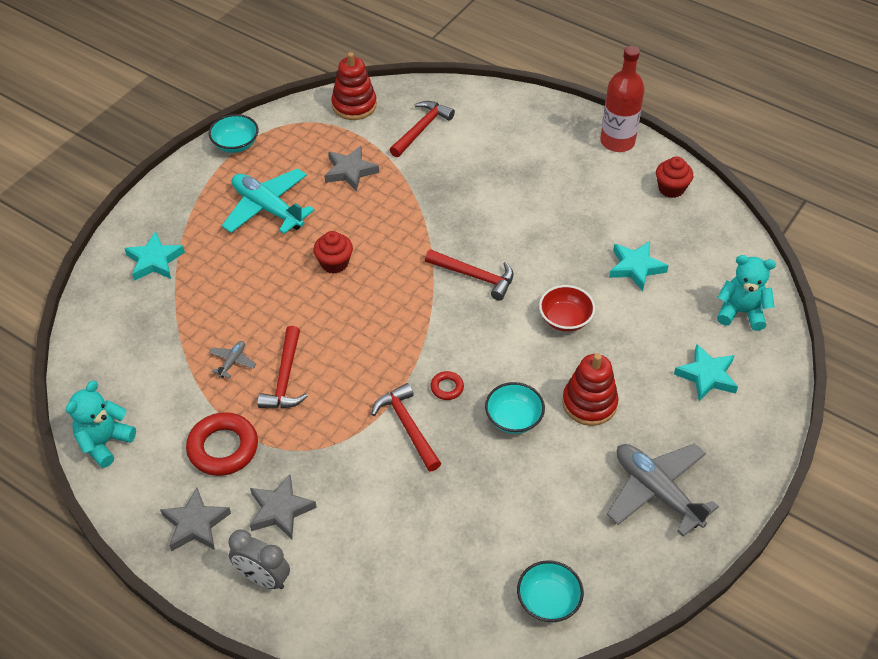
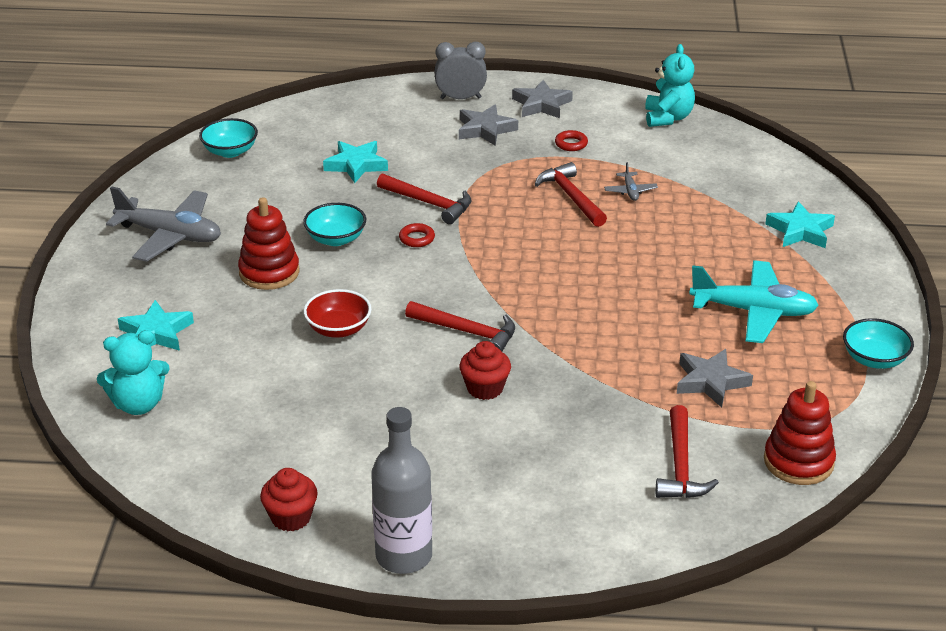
camera: 150 degrees right, 15 degrees down
(223, 448) = (571, 144): red ring -> red ring, size x0.49
(334, 263) = (625, 291): red cupcake -> red cupcake (485, 388)
(474, 276) = (467, 332): red hammer -> red hammer turned 150 degrees counterclockwise
(617, 141) = (404, 556): red bottle -> grey bottle
(636, 267) = (287, 405): turquoise star -> turquoise star (356, 165)

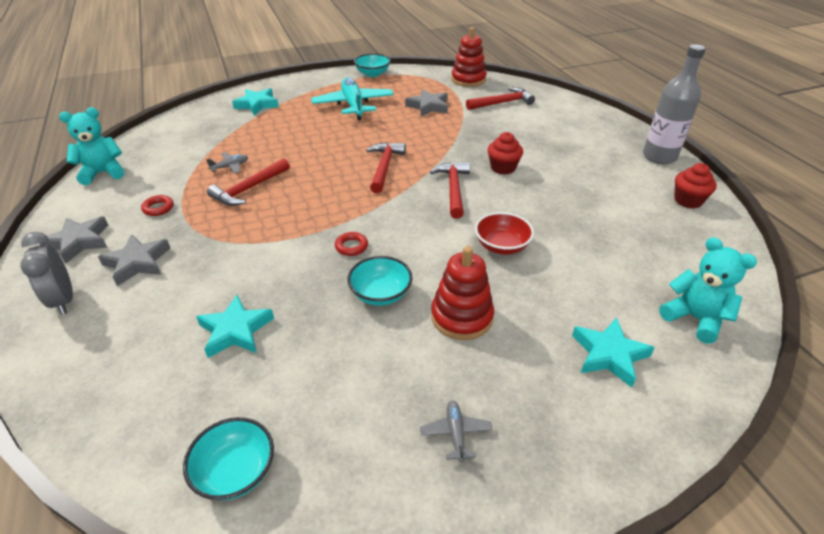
camera: 115 degrees left, 5 degrees up
(170, 235) = (455, 433): grey plane -> grey plane, size x0.44
(429, 203) = (291, 257): red hammer -> red hammer (384, 167)

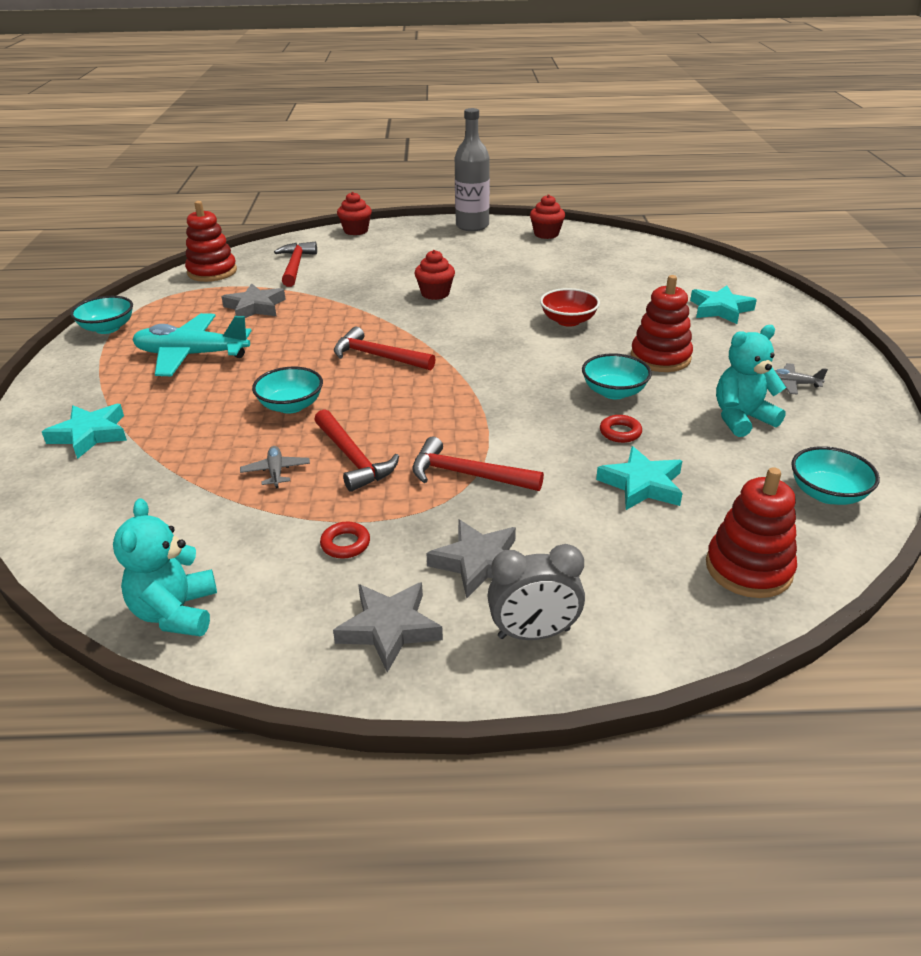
camera: 70 degrees left, 5 degrees down
(120, 411) = (748, 568): none -> red stacking toy
(305, 152) = (291, 406): none -> turquoise bowl
(351, 246) = (527, 398): red ring -> red ring (620, 432)
(453, 189) = (456, 325): red hammer -> red hammer (468, 475)
(587, 109) = (356, 231): none -> red cupcake
(694, 318) = (690, 271): turquoise teddy bear -> turquoise teddy bear (741, 419)

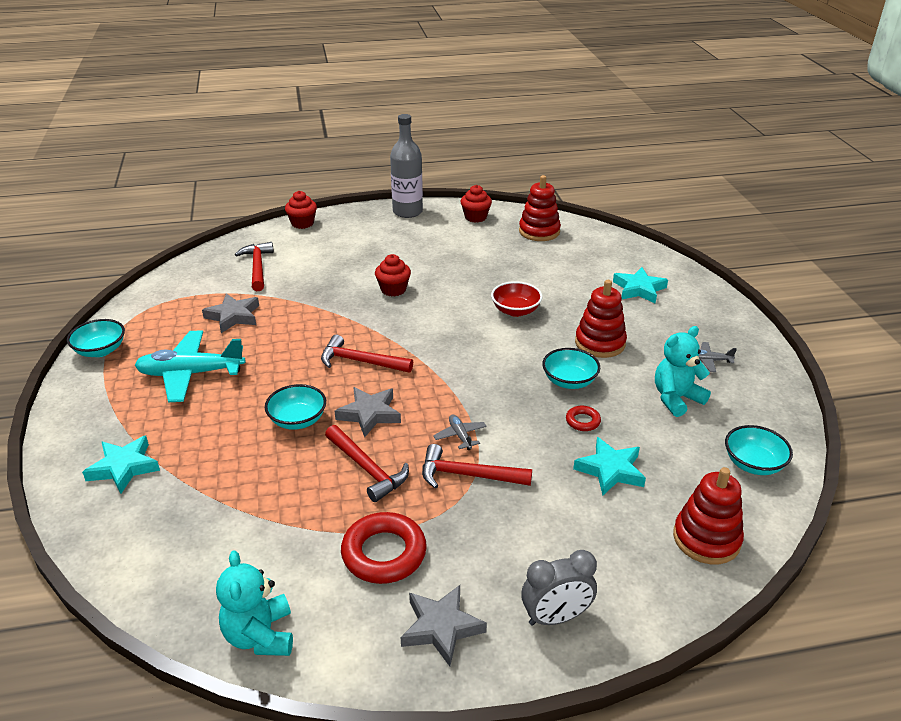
camera: 10 degrees left, 0 degrees up
(212, 272) = (180, 279): red stacking toy -> red stacking toy (539, 231)
(276, 471) = (304, 489): grey plane -> grey plane (460, 436)
(345, 544) = (384, 553): red ring -> red ring, size x2.05
(478, 562) = (497, 558): grey star -> grey star (369, 414)

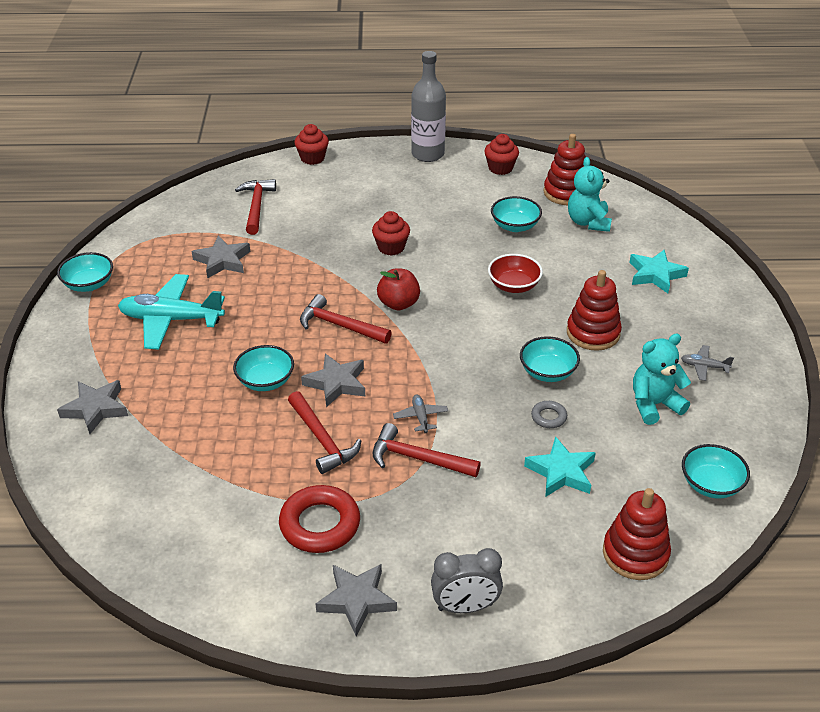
camera: 10 degrees right, 5 degrees up
(124, 467) = (96, 409): turquoise star -> grey star
(260, 635) = (193, 583): turquoise teddy bear -> turquoise teddy bear (588, 222)
(412, 336) = (398, 304): none -> red apple
(502, 262) = (515, 226): none -> turquoise bowl
(582, 421) = (548, 417): red ring -> grey ring

